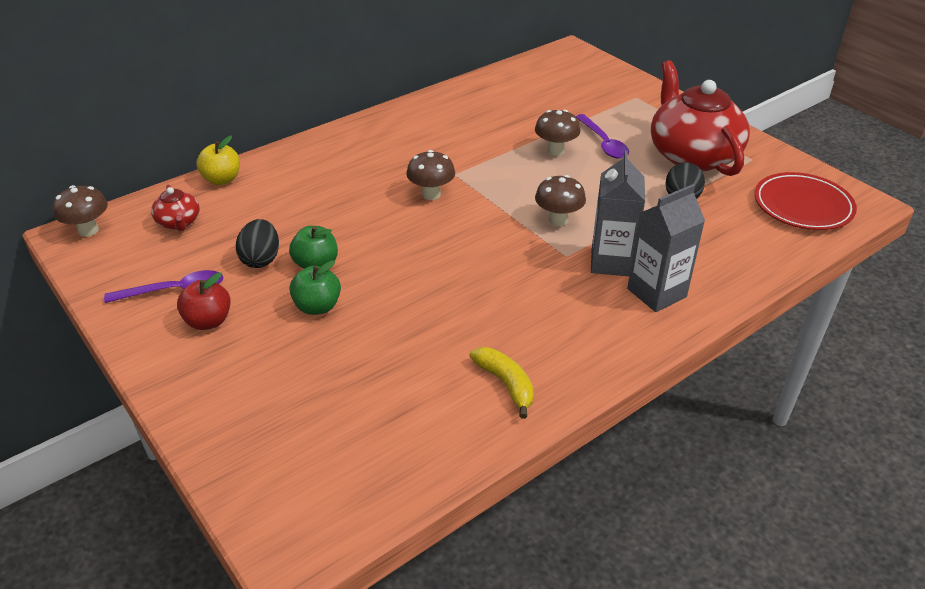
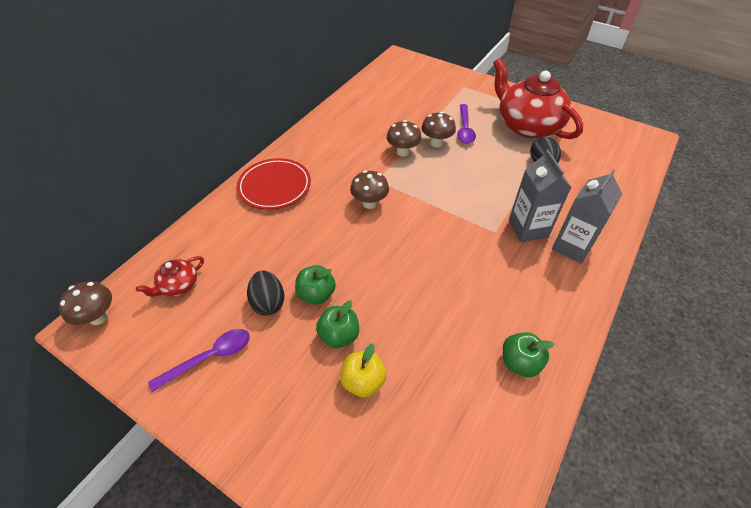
camera: 20 degrees left, 10 degrees up
(179, 222) = (178, 285): red teapot -> red teapot turned 90 degrees clockwise
(208, 321) = (255, 380): red apple -> none
(222, 179) = (195, 232): yellow apple -> yellow apple (363, 381)
(506, 384) = (520, 362): yellow banana -> green apple
(558, 220) = (472, 202): brown mushroom -> brown mushroom (403, 152)
(603, 143) = (464, 129): purple spoon -> purple spoon turned 45 degrees clockwise
(802, 206) = (617, 149): red plate -> red plate (275, 186)

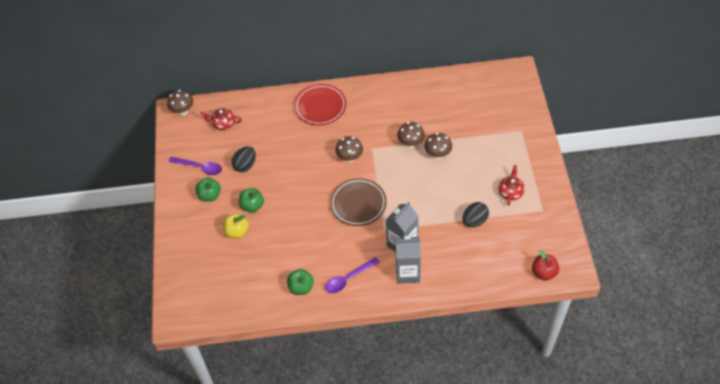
camera: 55 degrees right, 5 degrees up
(316, 294) = (267, 180): green apple -> green apple (210, 195)
(439, 232) = (358, 204): none -> brown plate
(464, 129) = (469, 160): purple spoon -> purple spoon (348, 278)
(527, 125) = (510, 192): red teapot -> red teapot, size x0.44
(640, 155) = (544, 272): none -> red apple

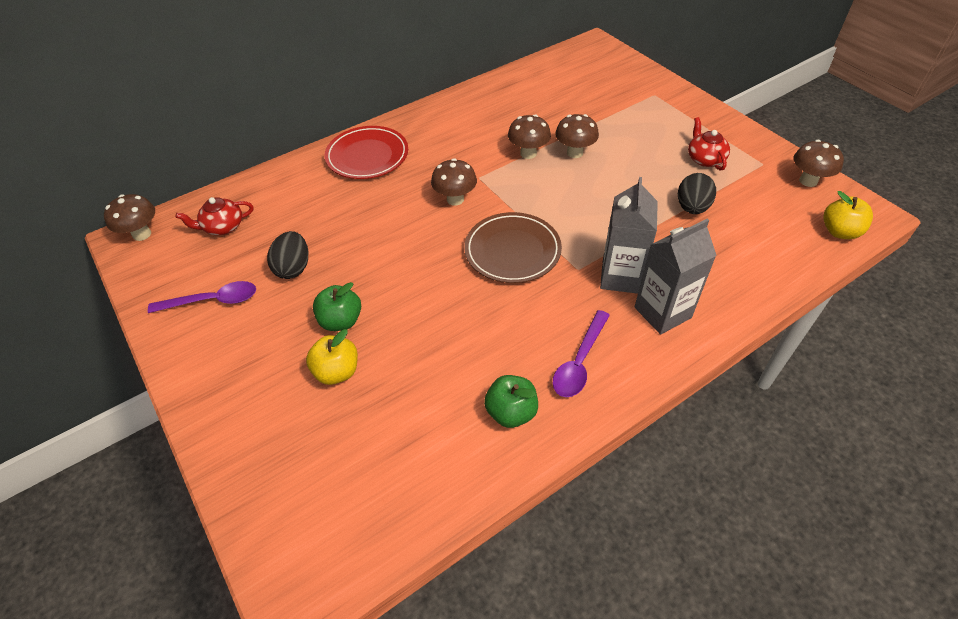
camera: 30 degrees left, 5 degrees down
(210, 195) = (253, 335): green apple -> none
(544, 272) = (839, 232): red apple -> yellow apple
(558, 233) = (808, 181): none -> brown mushroom

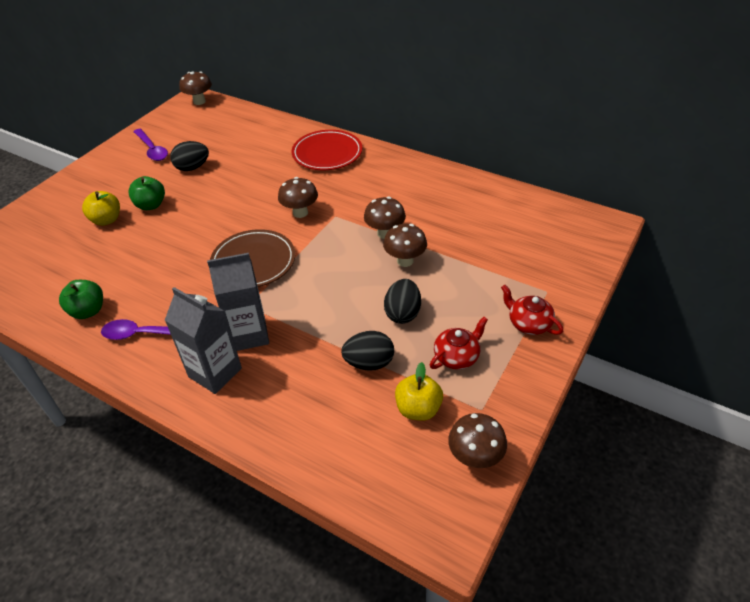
camera: 65 degrees right, 5 degrees down
(223, 227) = (219, 126): red teapot -> red teapot (528, 323)
(641, 173) = (402, 313): none -> black egg
(839, 232) = (396, 501): yellow apple -> yellow apple (418, 409)

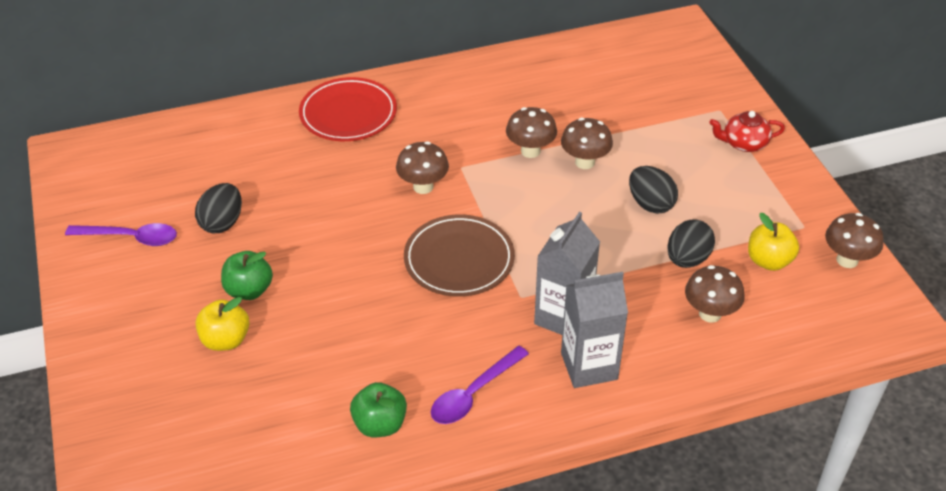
camera: 50 degrees left, 0 degrees up
(199, 101) = (84, 150): brown mushroom -> brown mushroom (710, 313)
(457, 356) = (736, 204): red teapot -> none

